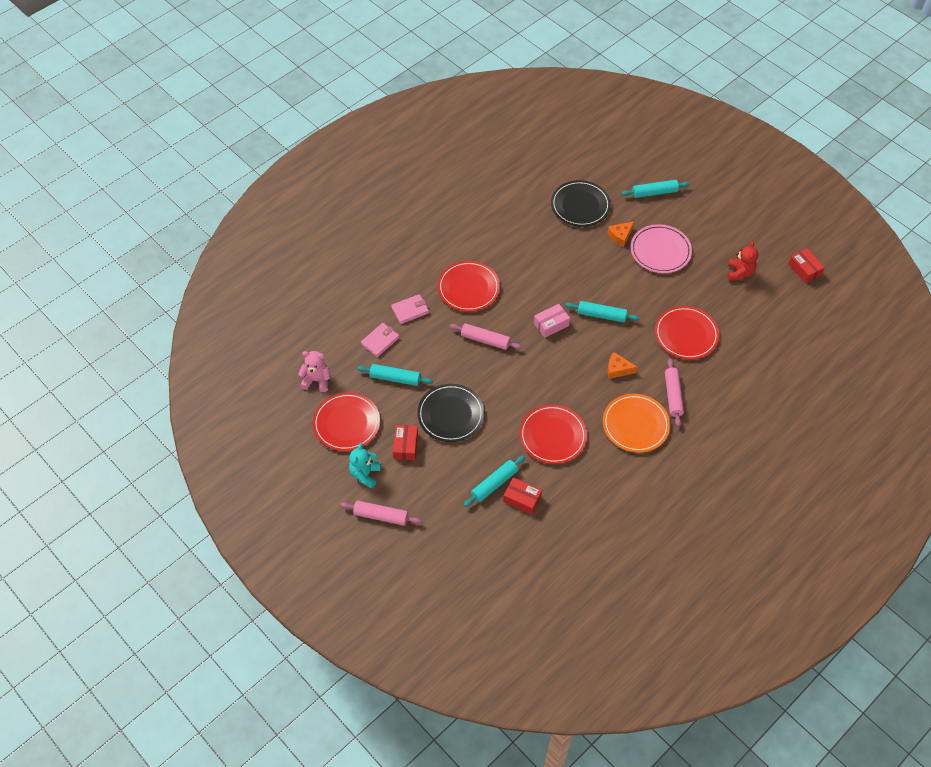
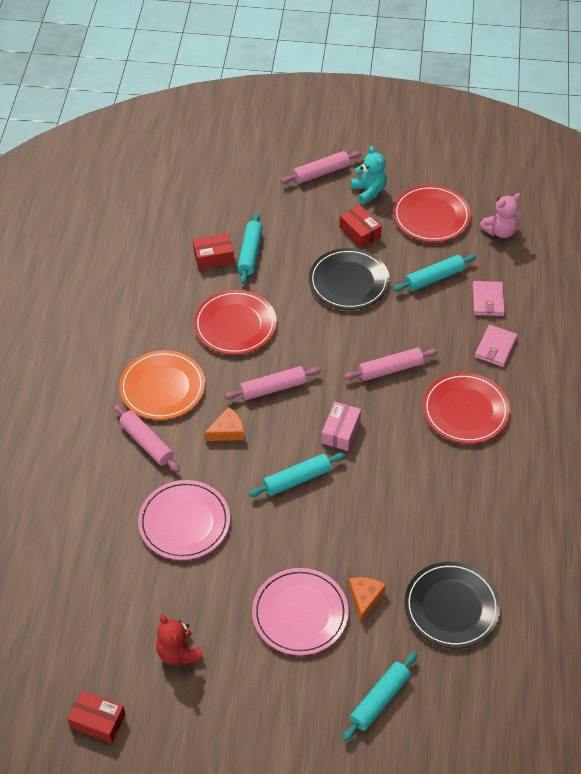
camera: 140 degrees right, 5 degrees down
(567, 377) = (273, 388): none -> pink rolling pin
(686, 334) = (184, 522): red plate -> pink plate

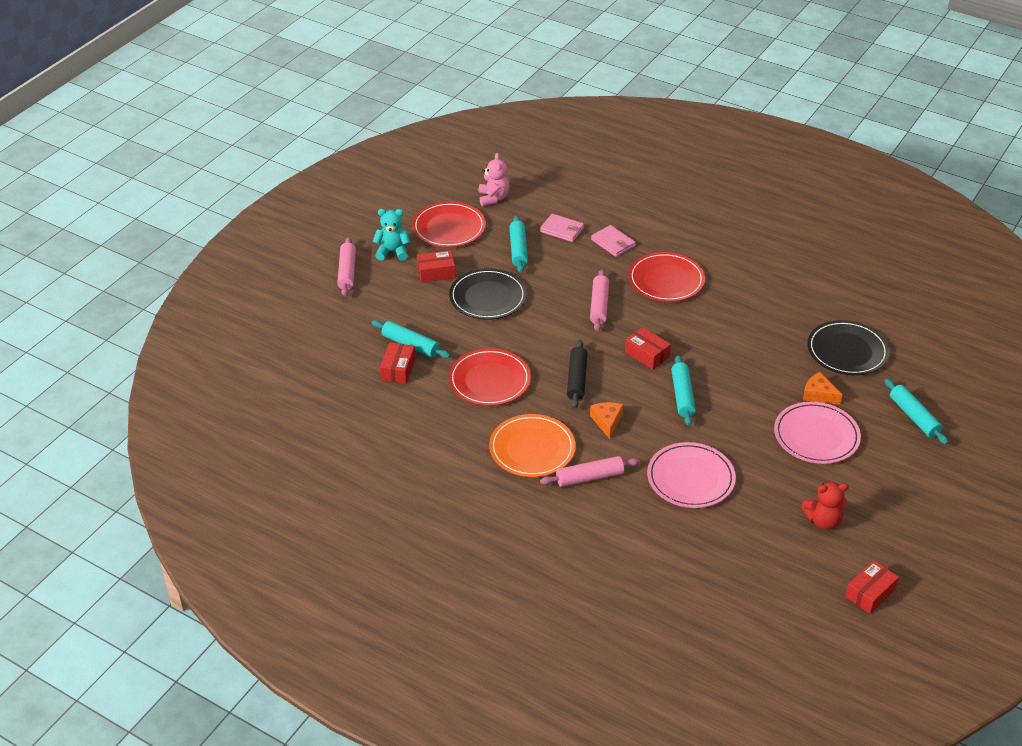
camera: 65 degrees left, 10 degrees down
(273, 388) = (577, 379): pink rolling pin -> black rolling pin
(341, 431) = (647, 354): pink box -> red box

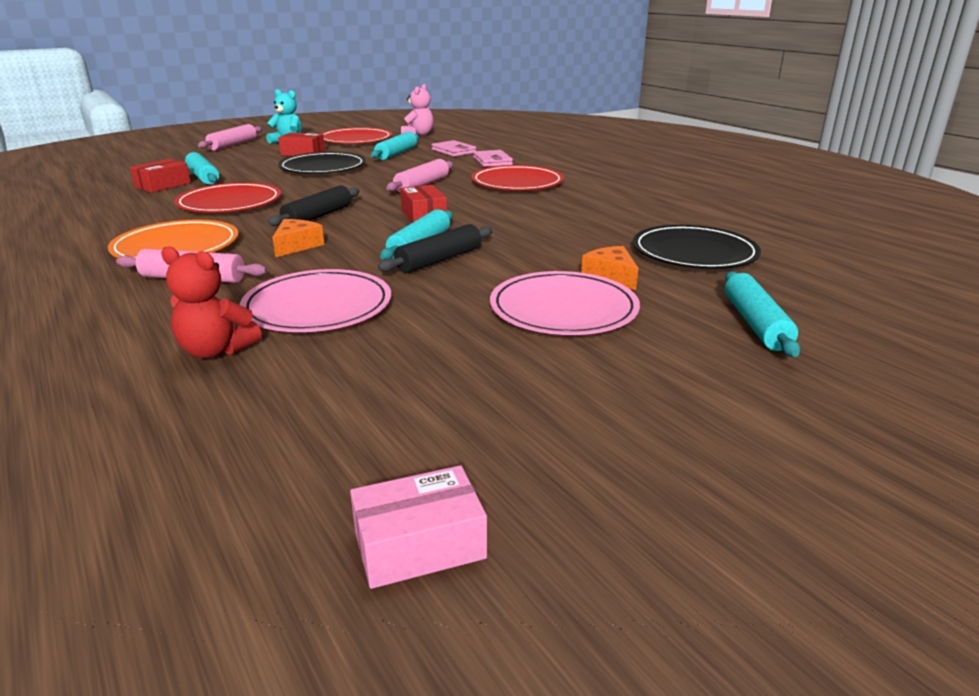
camera: 25 degrees right, 15 degrees down
(710, 409) = (439, 260): none -> black rolling pin
(823, 521) = (459, 400): red teddy bear -> red teddy bear (216, 350)
(870, 593) = (419, 545): red box -> pink box

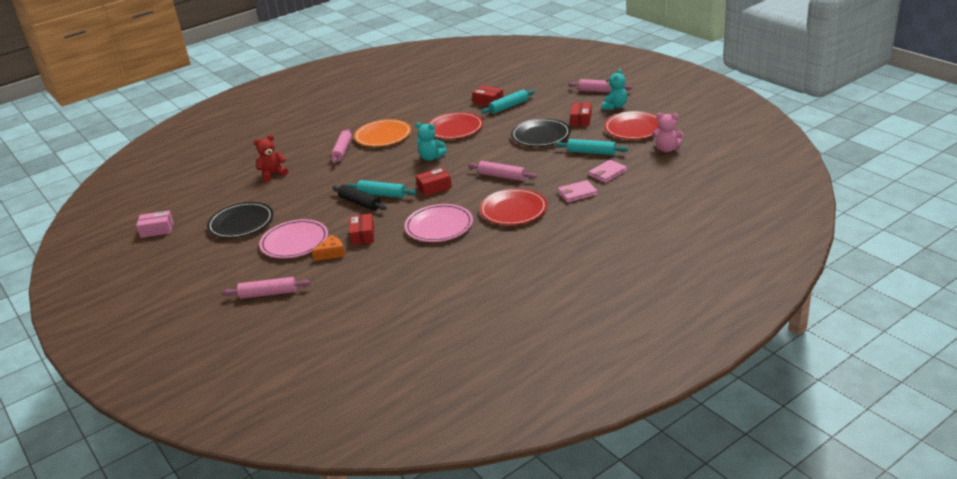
camera: 90 degrees right, 5 degrees up
(216, 350) = (273, 174): red teddy bear -> red teddy bear turned 45 degrees clockwise
(297, 245) = (383, 163): orange cheese -> none
(318, 216) = (431, 158): black rolling pin -> turquoise teddy bear
(318, 306) = (308, 184): pink plate -> pink plate (439, 226)
(419, 545) = (157, 230): pink box -> pink box turned 75 degrees counterclockwise
(556, 256) = (363, 235): none -> red box
(694, 253) = (364, 280): black plate -> black plate (241, 223)
(755, 324) = (268, 294): turquoise rolling pin -> pink rolling pin

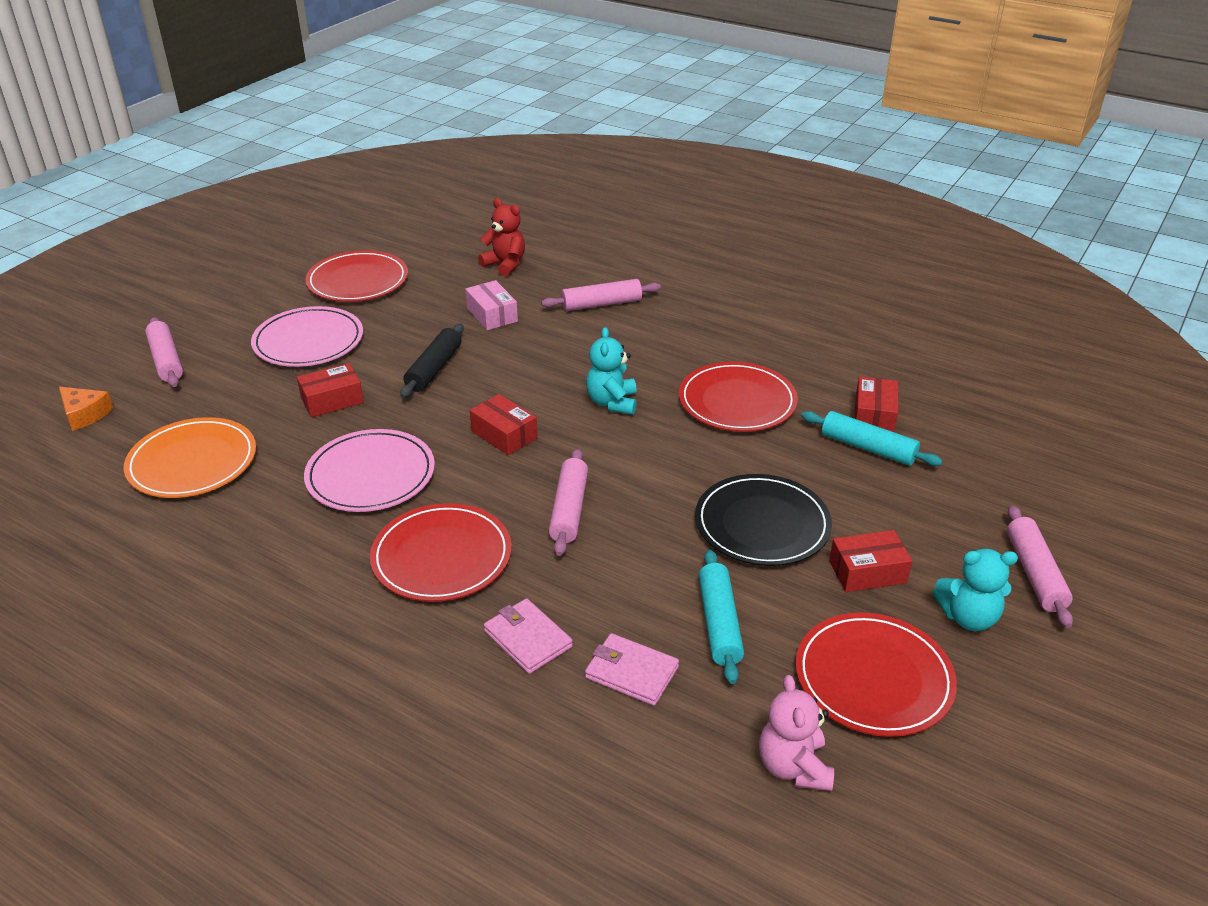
camera: 65 degrees right, 5 degrees up
(157, 230) = (332, 224): pink box -> pink box (492, 315)
(241, 223) = (358, 281): black plate -> red plate
(331, 253) = (277, 385): orange cheese -> orange cheese (85, 414)
(382, 194) = (466, 383): turquoise rolling pin -> none
(383, 136) = (671, 329): orange plate -> orange plate (192, 462)

